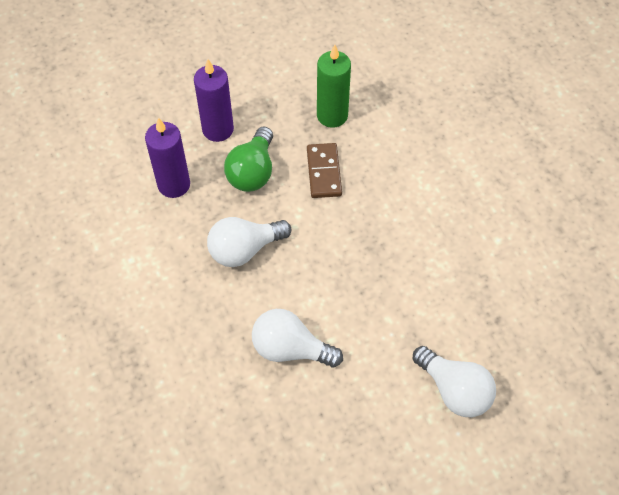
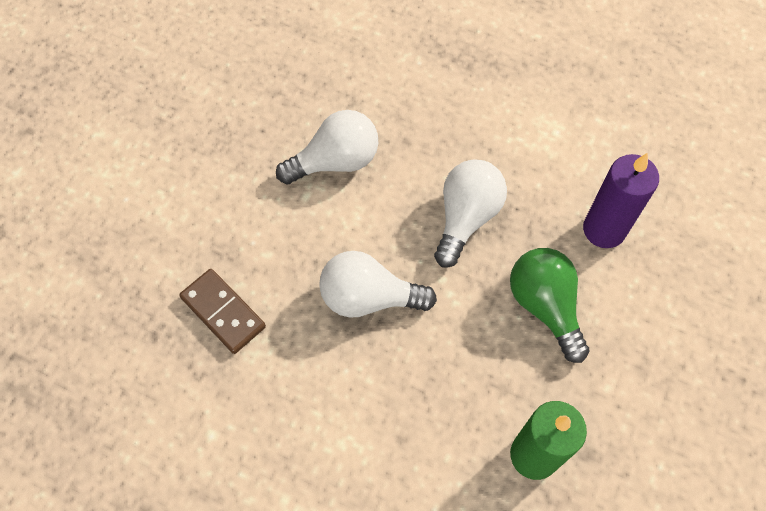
camera: 140 degrees right, 5 degrees up
(218, 129) = (635, 328): purple candle -> none
(324, 172) = (471, 367): brown domino -> brown domino (223, 312)
(454, 390) = (153, 233): white light bulb -> white light bulb (369, 297)

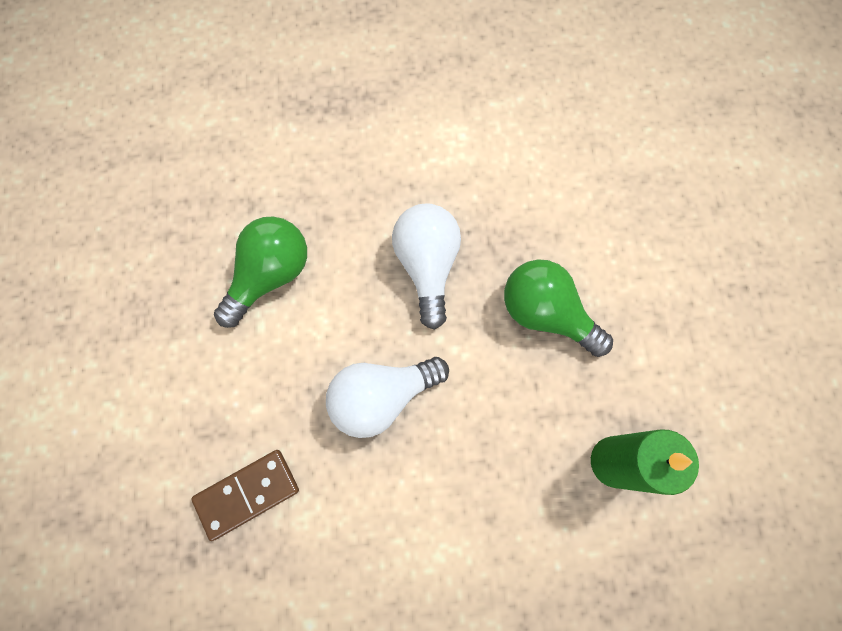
camera: 30 degrees left, 10 degrees up
(223, 312) = (247, 494): brown domino -> brown domino turned 45 degrees counterclockwise
(335, 161) = (270, 275): white light bulb -> green light bulb
(604, 229) = (556, 210): purple candle -> none

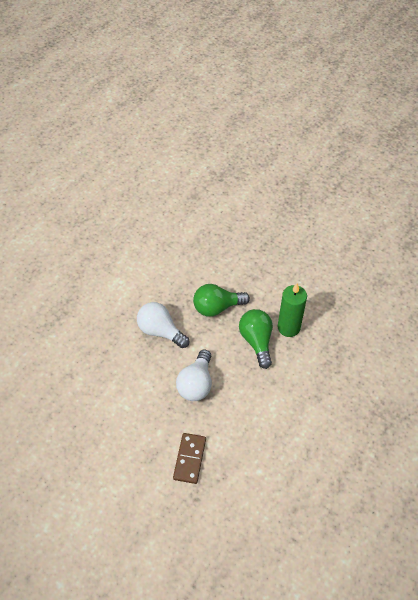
camera: 50 degrees left, 20 degrees down
(270, 275) = (108, 388): green light bulb -> green light bulb (256, 341)

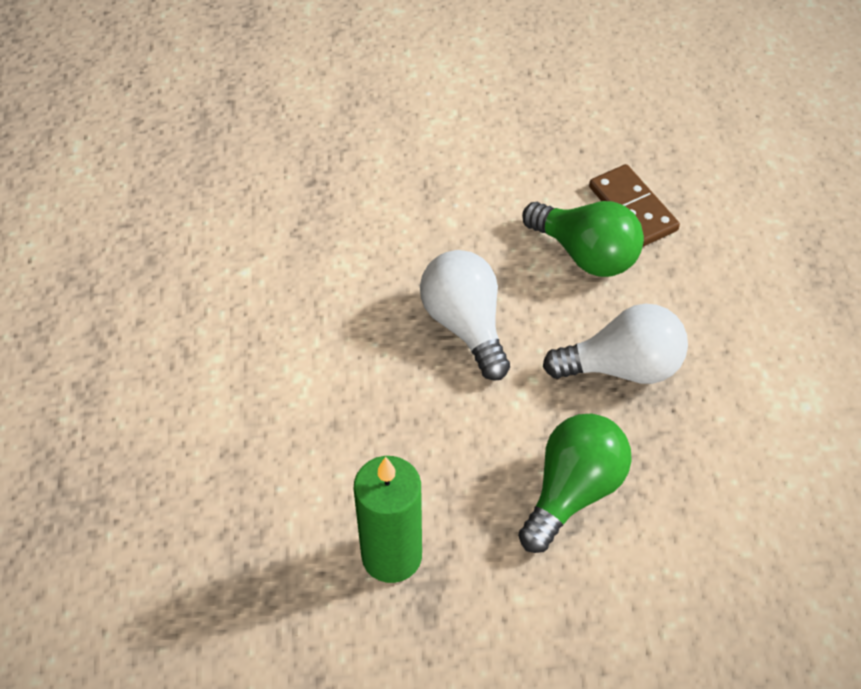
camera: 140 degrees right, 0 degrees up
(190, 459) = (367, 219): brown domino -> brown domino (632, 208)
(256, 341) = (430, 478): green light bulb -> green light bulb (585, 254)

